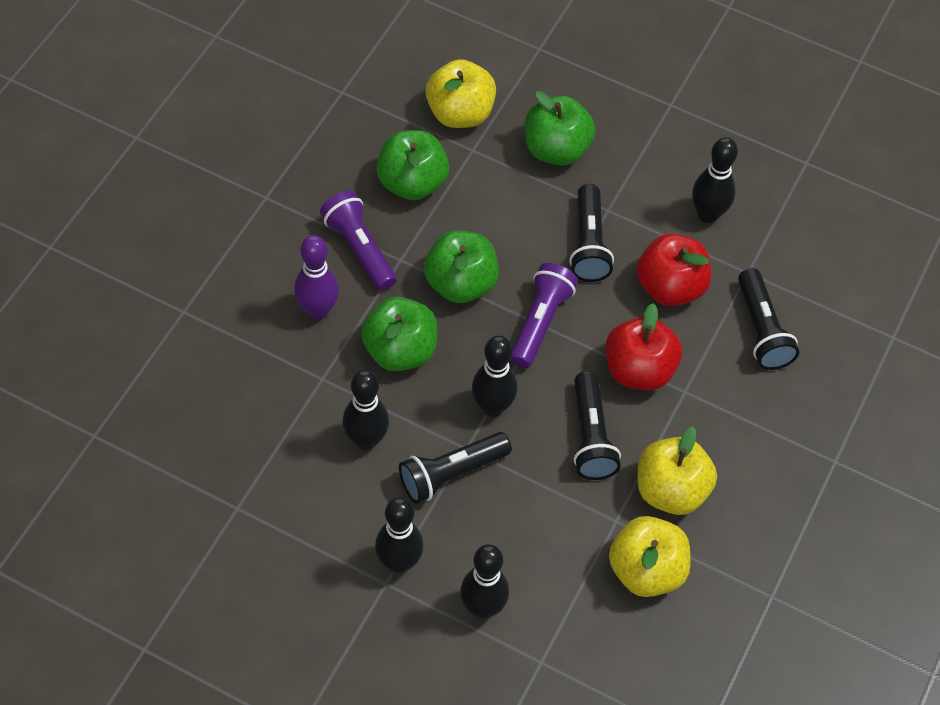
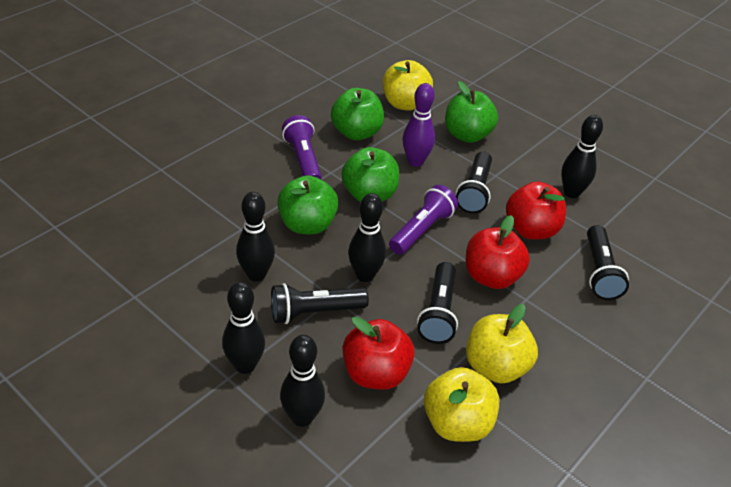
camera: 15 degrees right, 15 degrees down
(318, 310) = (257, 188): purple bowling pin -> purple bowling pin (415, 161)
(544, 534) = (375, 373): none -> red apple

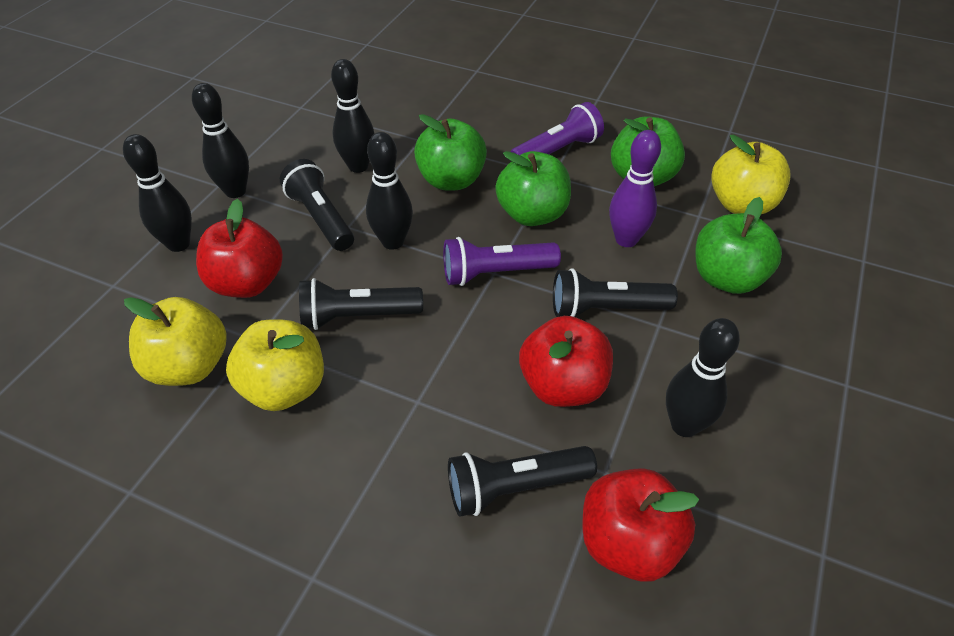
camera: 75 degrees right, 5 degrees up
(422, 230) = (495, 273): purple flashlight -> purple flashlight turned 150 degrees clockwise
(491, 277) = (443, 356): red apple -> red apple (628, 543)

